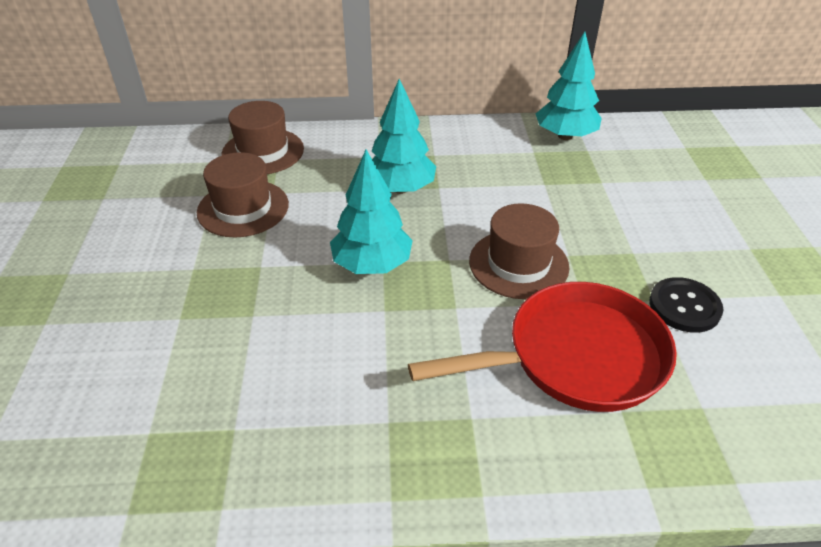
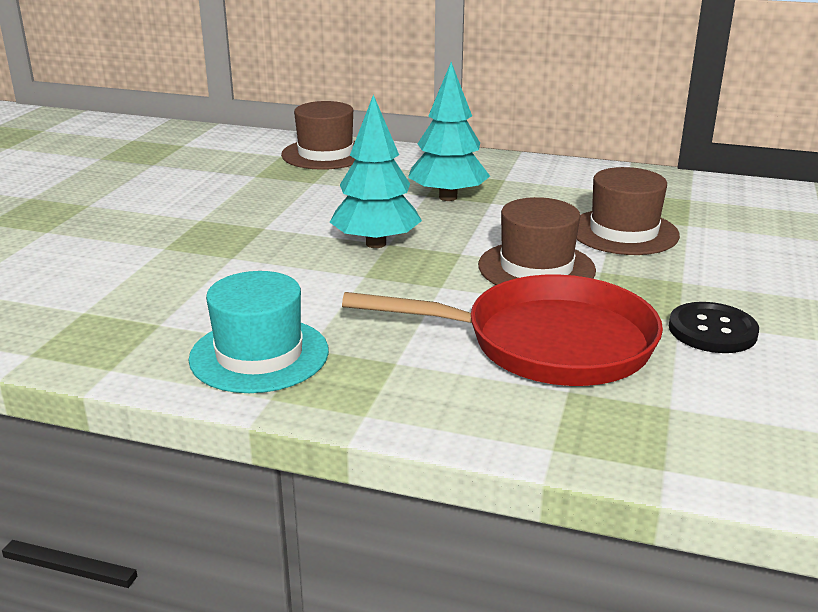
camera: 20 degrees right, 15 degrees down
(243, 208) = (277, 188): brown hat -> brown hat (623, 232)
(350, 444) = (259, 355): none -> turquoise hat
(565, 136) = (671, 185): turquoise tree -> none

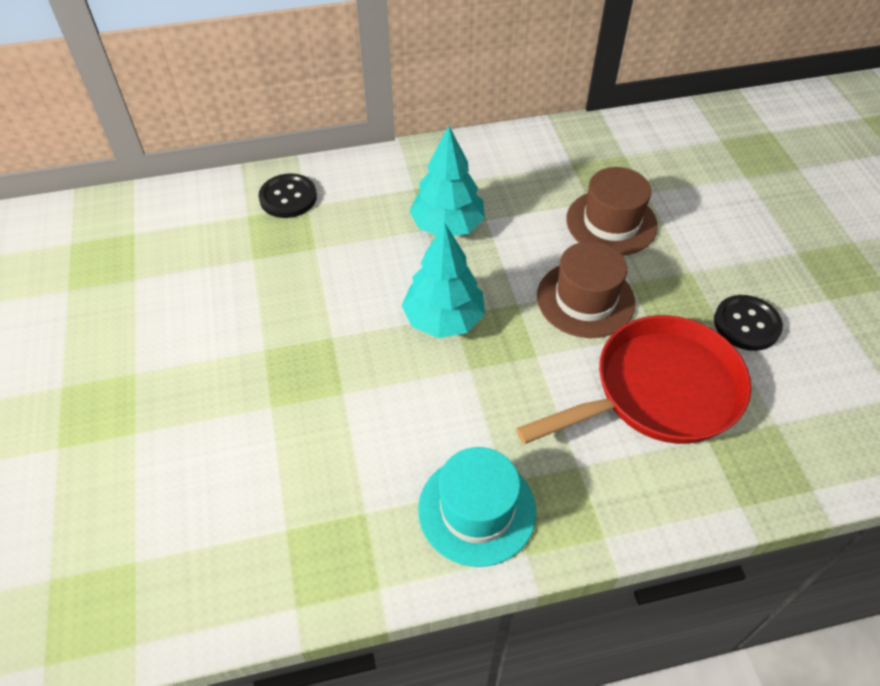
camera: 30 degrees left, 25 degrees up
(325, 154) = (288, 197): brown hat -> black button

